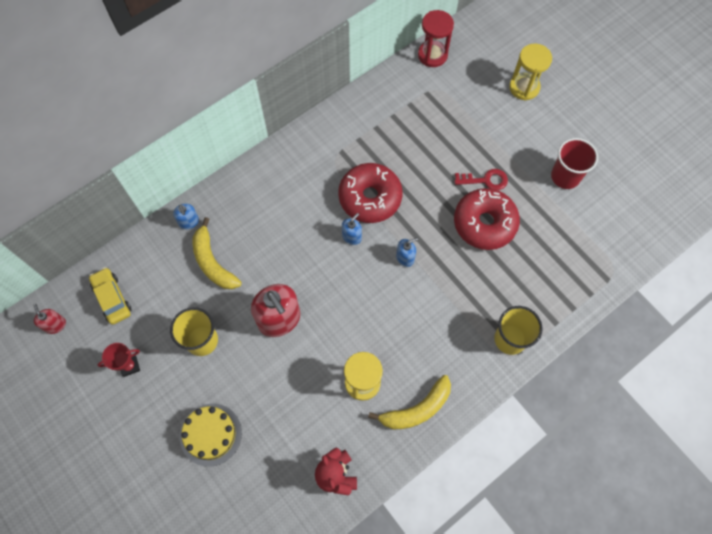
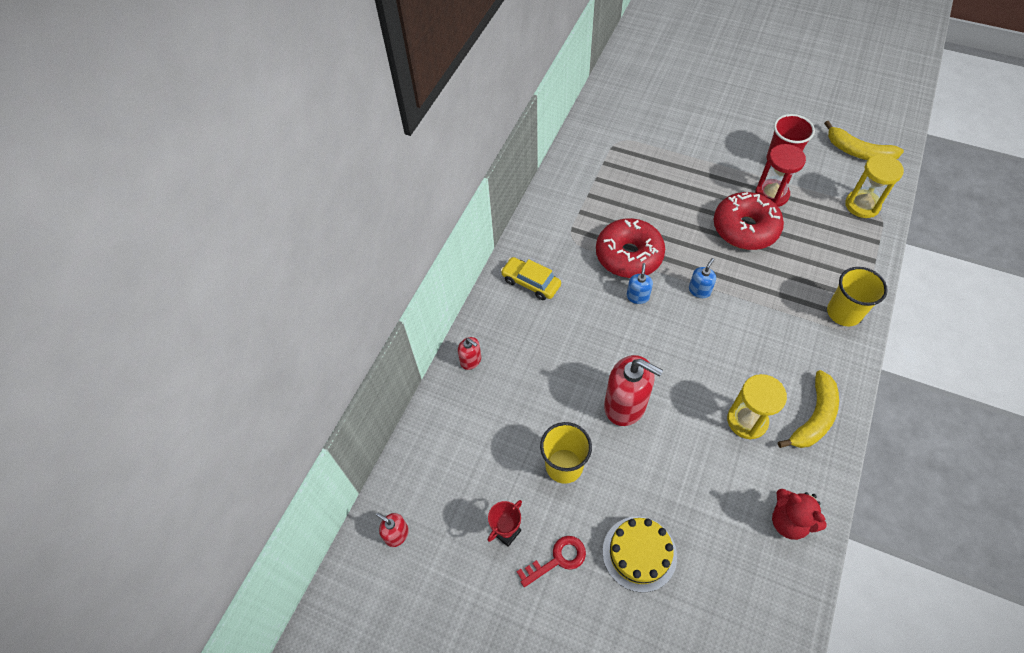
camera: 25 degrees left, 10 degrees down
(112, 298) = (441, 474): yellow car -> yellow car (531, 283)
(189, 222) = (471, 360): blue soap dispenser -> red soap dispenser
(213, 262) = (521, 385): yellow banana -> yellow banana (858, 151)
(432, 55) = (594, 116): red hourglass -> red hourglass (771, 194)
(485, 180) = (718, 193): red key -> red key (557, 559)
(524, 87) = (692, 107): yellow hourglass -> yellow hourglass (862, 205)

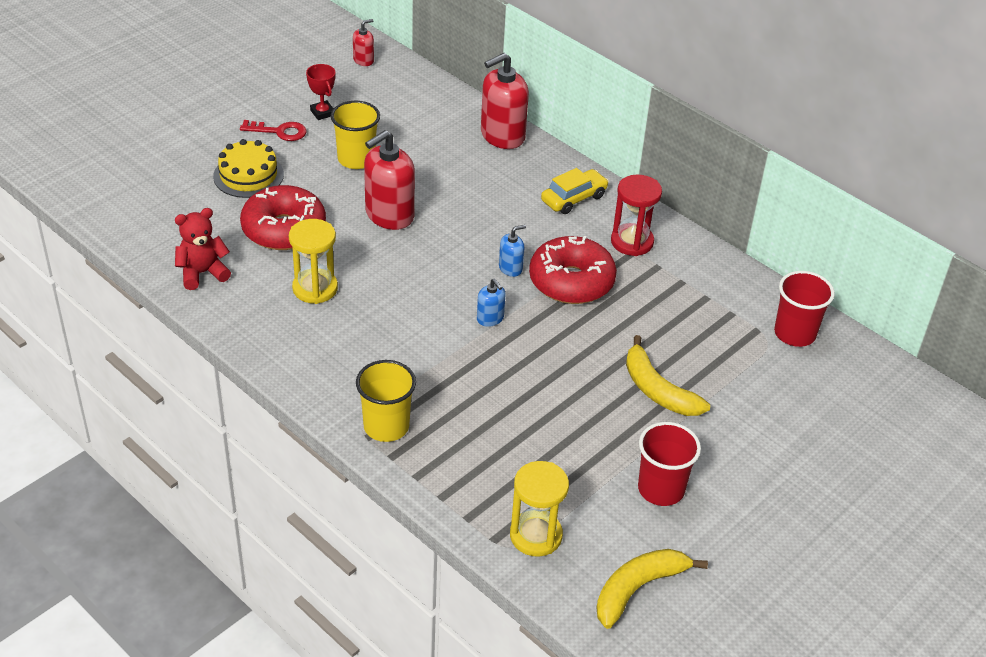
camera: 105 degrees right, 15 degrees down
(471, 360) = (502, 136): red soap dispenser -> red soap dispenser, size x2.04
(557, 559) = (279, 132): red key -> red key turned 75 degrees counterclockwise
(604, 129) = (794, 333): none -> red cup
(637, 296) = (510, 268): blue soap dispenser -> blue soap dispenser turned 60 degrees counterclockwise
(745, 228) = (558, 397): red donut -> red donut (284, 229)
(771, 194) = (601, 448): red hourglass -> red hourglass (632, 242)
(813, 418) = (283, 337): yellow banana -> yellow banana (657, 390)

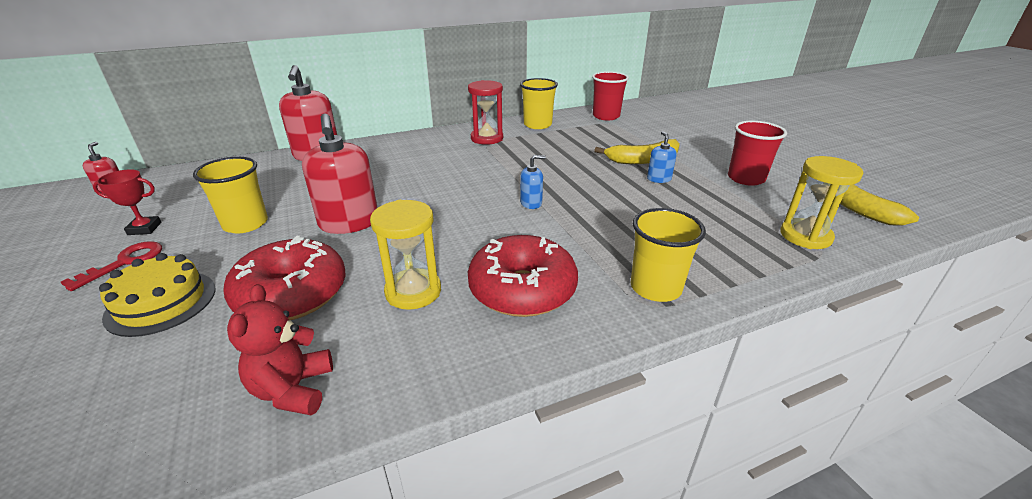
camera: 65 degrees left, 10 degrees down
(510, 268) = (476, 183): blue soap dispenser -> blue soap dispenser (659, 179)
(571, 281) = (511, 164): red donut -> red donut (522, 289)
(573, 198) = (421, 146): yellow car -> none
(709, 274) = (537, 125): none -> yellow cup

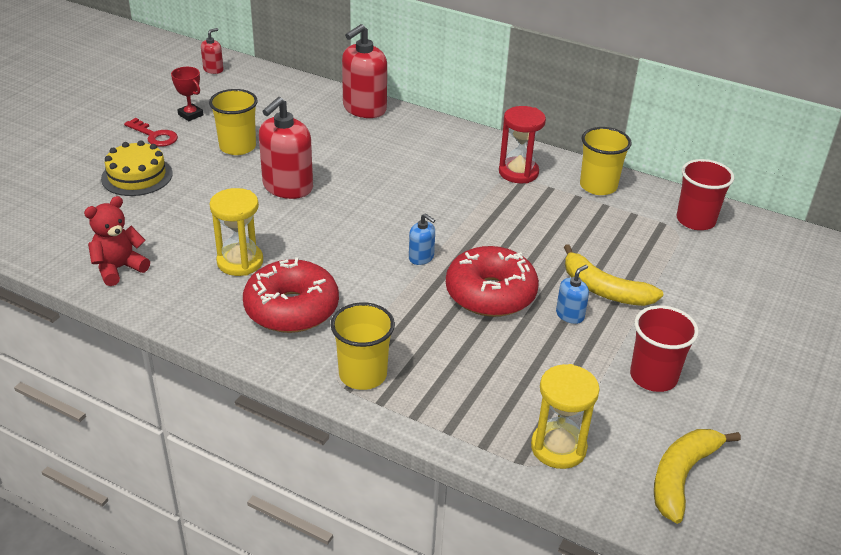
camera: 50 degrees right, 5 degrees up
(125, 262) = (154, 136): red key -> red key turned 45 degrees clockwise
(292, 294) = (189, 216): red donut -> red donut (490, 294)

